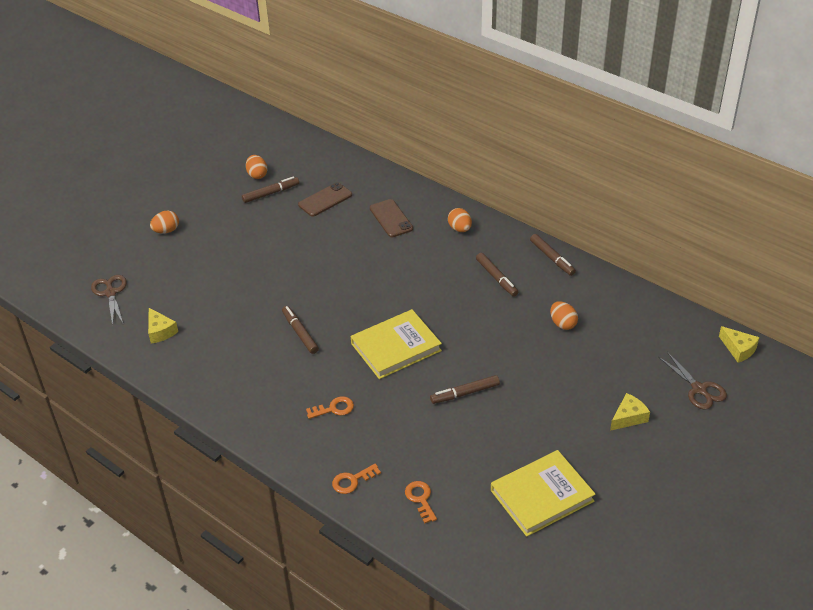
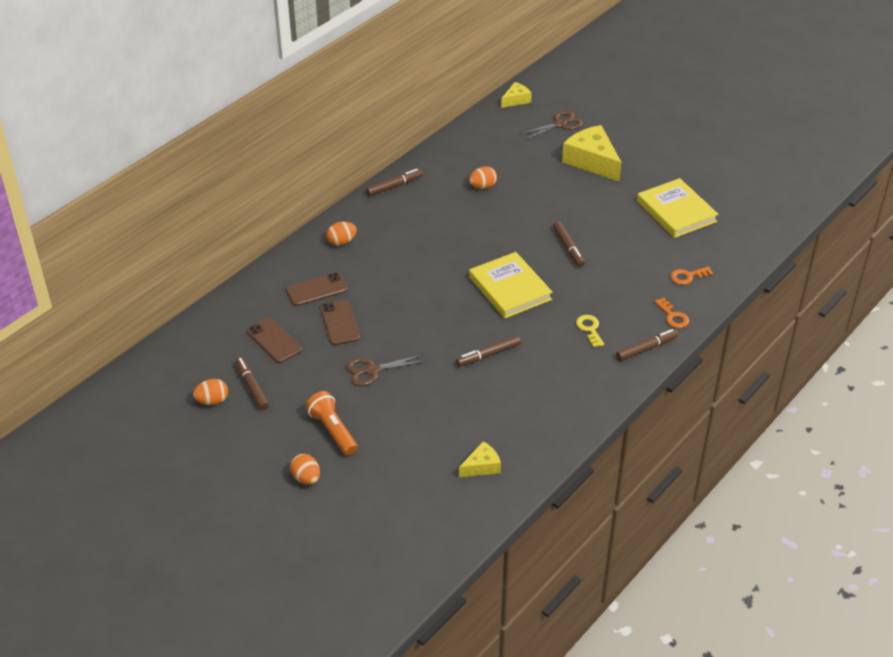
camera: 90 degrees left, 0 degrees up
(110, 293) = (415, 519): brown scissors -> brown scissors (372, 370)
(215, 241) = (332, 431): none -> orange flashlight
(334, 409) = (590, 329): orange key -> yellow key
(347, 235) = (340, 323): none -> brown phone
(496, 278) = (418, 221): brown marker -> brown marker (646, 348)
(628, 417) = (592, 161): yellow cheese -> yellow cheese, size x1.90

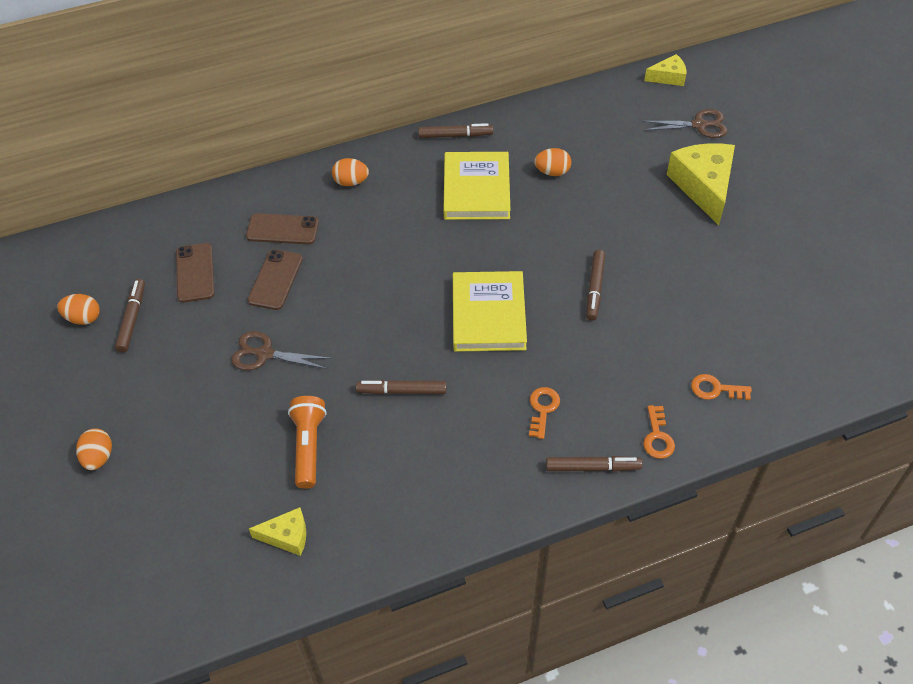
camera: 30 degrees right, 10 degrees up
(332, 431) = (168, 411): orange flashlight -> orange flashlight (308, 446)
(590, 329) = (543, 409): yellow key -> orange key
(676, 211) = (763, 293): yellow book -> yellow book (476, 189)

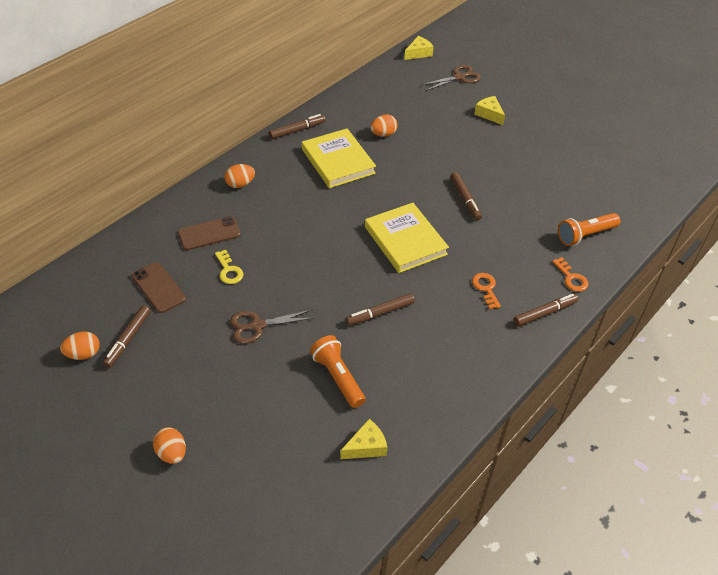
camera: 30 degrees left, 5 degrees down
(132, 319) = (128, 339): brown marker -> brown marker turned 135 degrees counterclockwise
(275, 280) = (229, 270): brown phone -> yellow key
(703, 187) = (489, 114): yellow cheese -> yellow cheese, size x0.53
(715, 389) = (585, 235): orange key -> orange flashlight

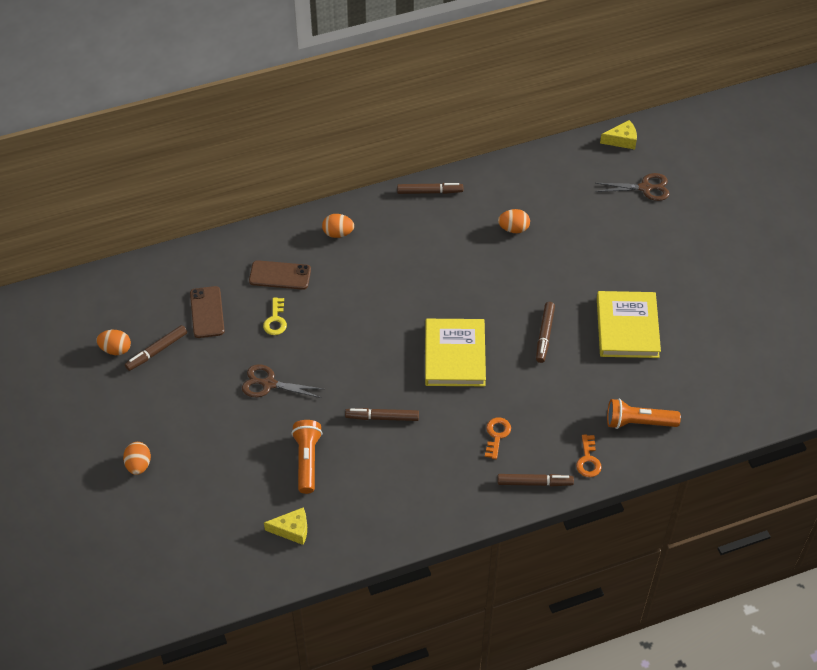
camera: 30 degrees right, 5 degrees up
(338, 161) = (447, 243): yellow book -> yellow book (627, 327)
(489, 114) = (644, 246): yellow cheese -> none

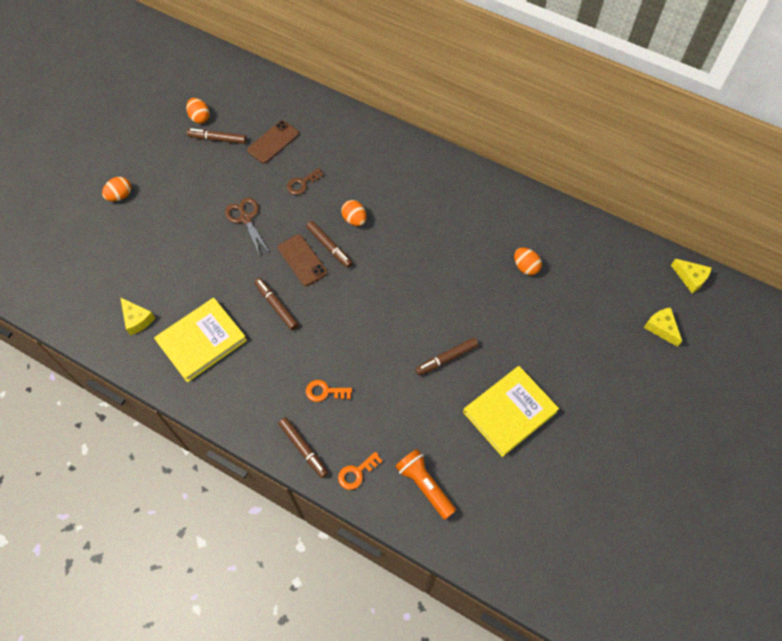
camera: 50 degrees right, 10 degrees up
(275, 320) = (302, 183): yellow key -> brown key
(280, 275) = (342, 158): brown phone -> brown phone (302, 260)
(307, 460) = (201, 287): orange flashlight -> none
(338, 233) = (410, 164): orange egg -> orange egg (354, 219)
(429, 192) = (504, 191): brown marker -> brown marker (329, 247)
(455, 355) = (372, 312): yellow book -> yellow book (202, 341)
(497, 435) = (325, 391): orange key -> orange key turned 150 degrees counterclockwise
(645, 188) = (661, 328): brown scissors -> yellow cheese

